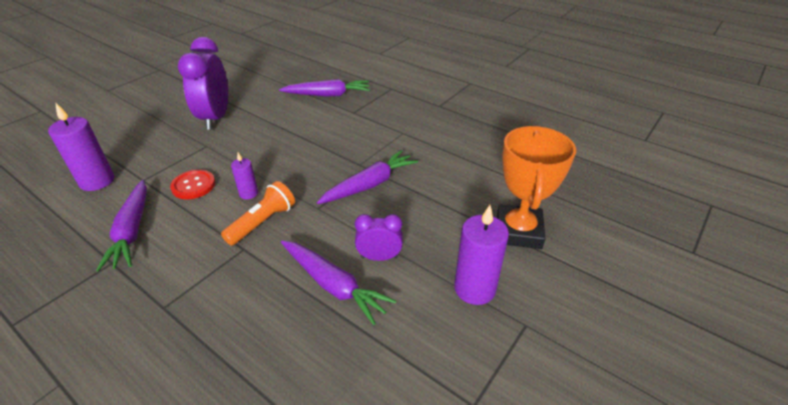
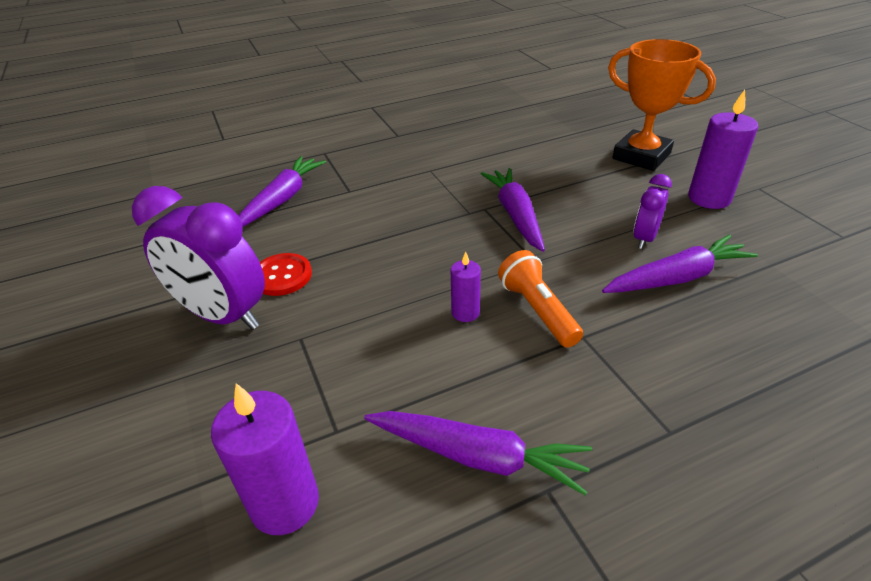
camera: 60 degrees left, 0 degrees up
(193, 185) = (403, 367): red button -> red button (282, 276)

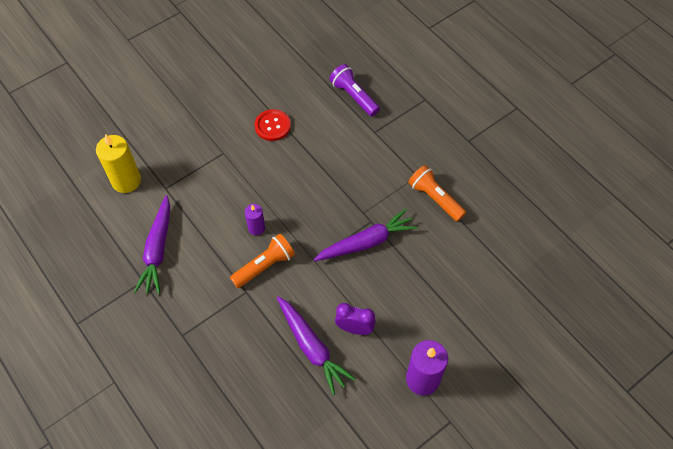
camera: 75 degrees right, 20 degrees up
(223, 316) = (234, 111): purple clock -> none
(282, 199) = (354, 96): purple carrot -> purple flashlight
(285, 503) = (126, 181): purple candle -> yellow candle
(466, 163) = (435, 198): none -> orange flashlight
(641, 156) = (482, 330): orange trophy -> none

